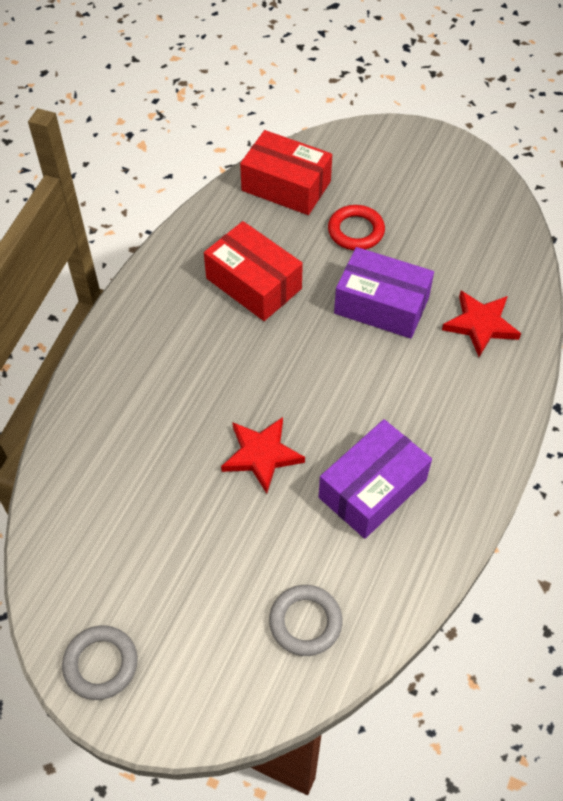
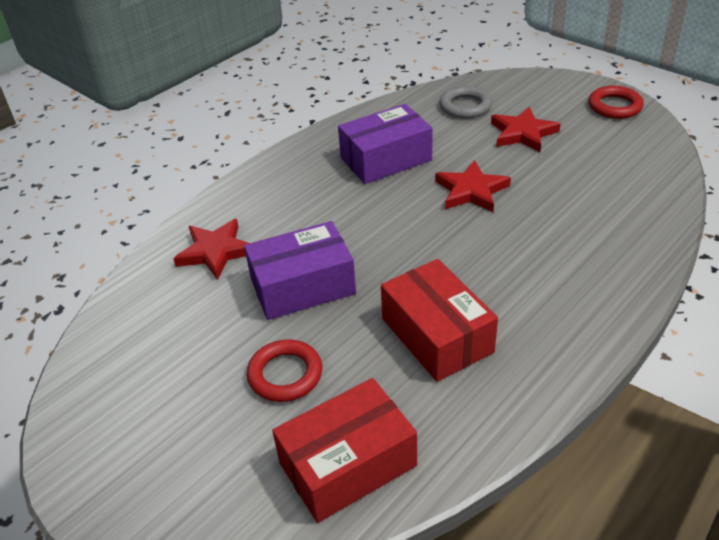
camera: 160 degrees left, 15 degrees down
(101, 664) = (614, 106): grey ring -> red ring
(219, 574) = (522, 133): none -> red star
(286, 186) = (348, 464): red box -> red box turned 75 degrees counterclockwise
(381, 305) = (302, 286): purple box -> purple box turned 60 degrees counterclockwise

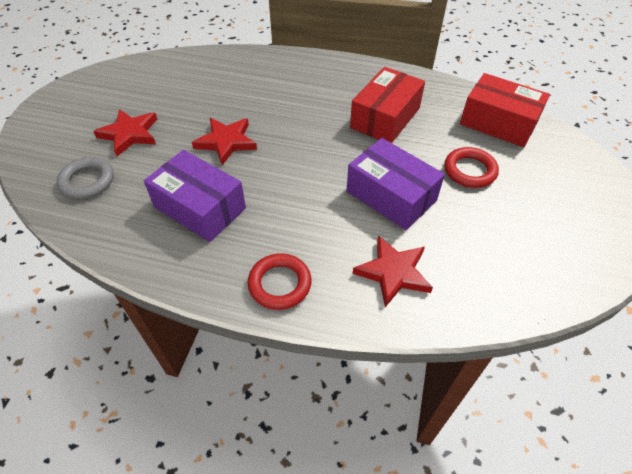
camera: 120 degrees left, 10 degrees up
(614, 106) = (73, 94): red ring -> red ring (280, 284)

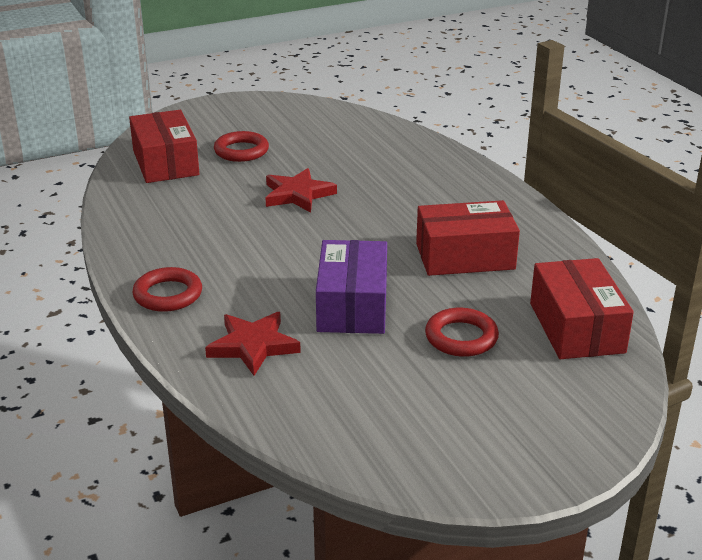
camera: 50 degrees right, 20 degrees down
(87, 181) = (165, 162): grey ring -> red box
(130, 134) = (241, 151): red star -> red ring
(200, 207) = (203, 221): purple box -> none

